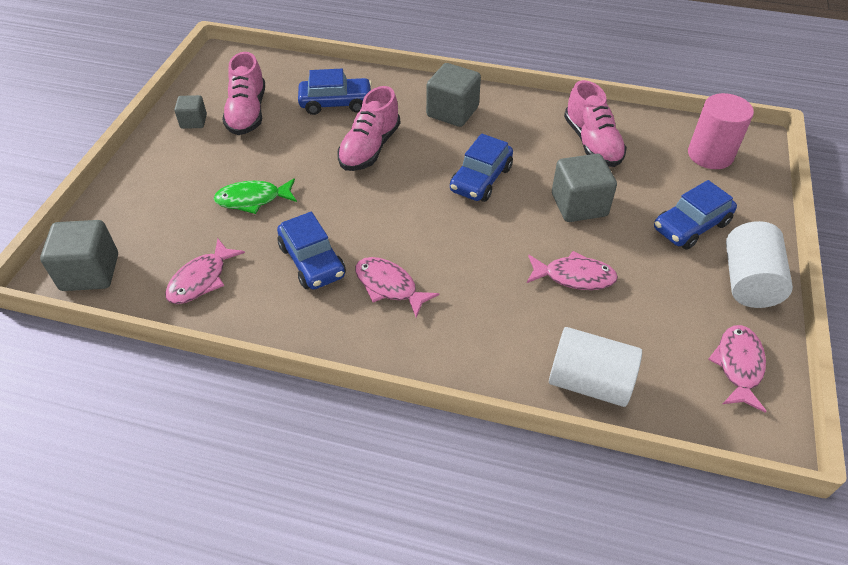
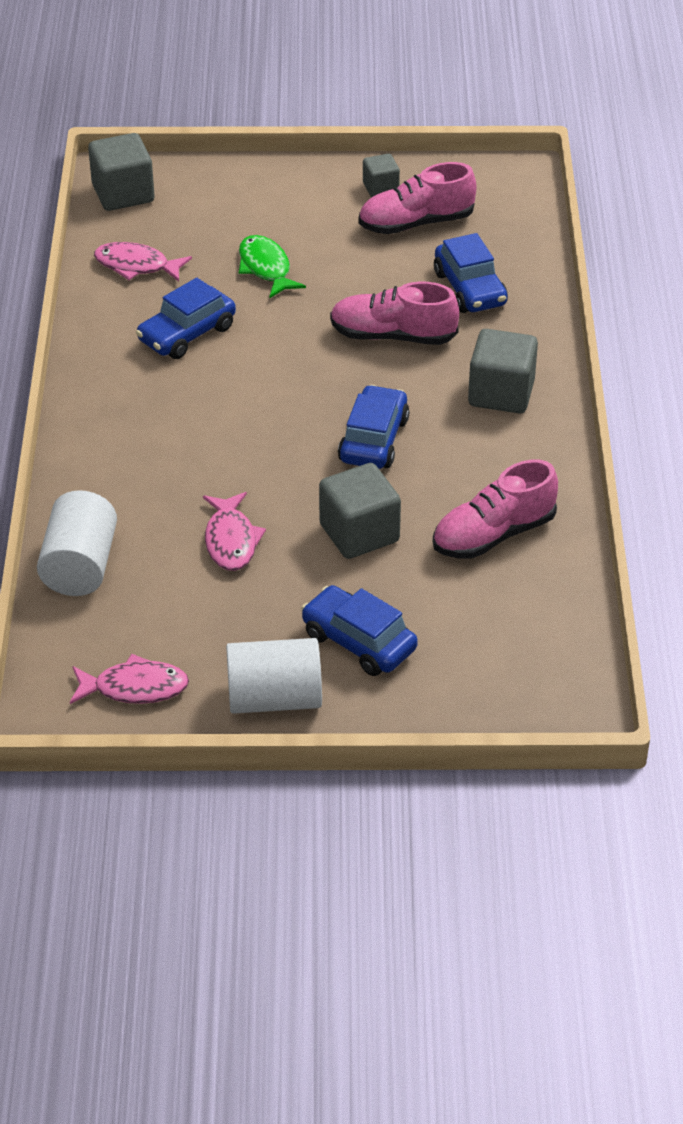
camera: 75 degrees right, 5 degrees down
(389, 286) = (169, 397): pink fish -> none
(481, 179) = (373, 440): blue car -> blue car turned 90 degrees clockwise
(710, 155) = (521, 659): pink cylinder -> none

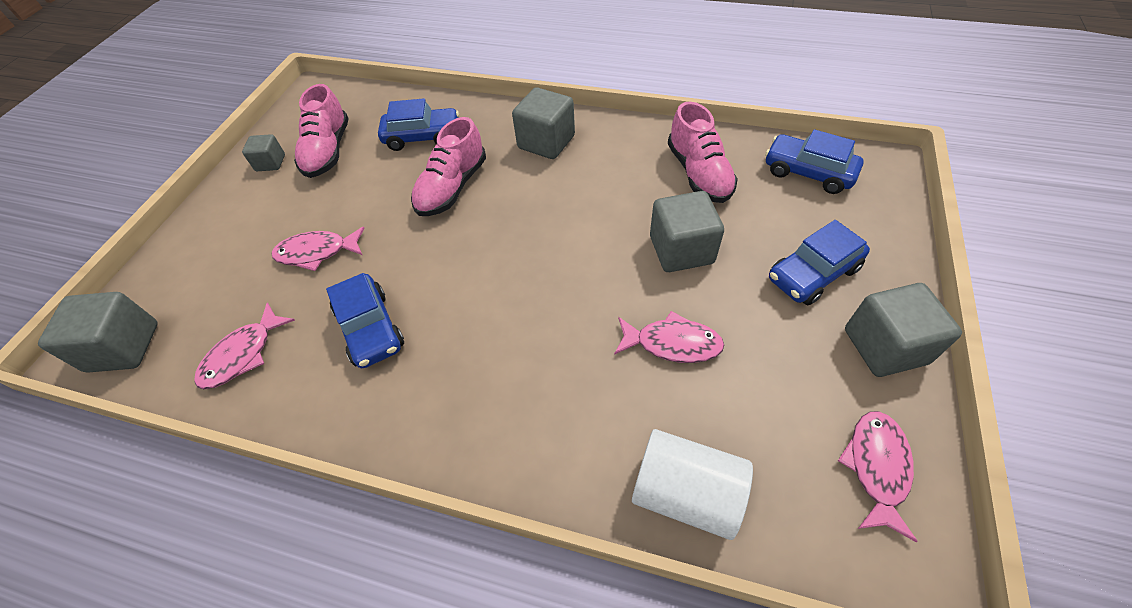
camera: 70 degrees left, 10 degrees up
(266, 268) = (317, 252): green fish -> pink fish
(274, 698) = (885, 346): white cylinder -> grey cube
(373, 440) = (571, 221): blue car -> blue car (808, 172)

